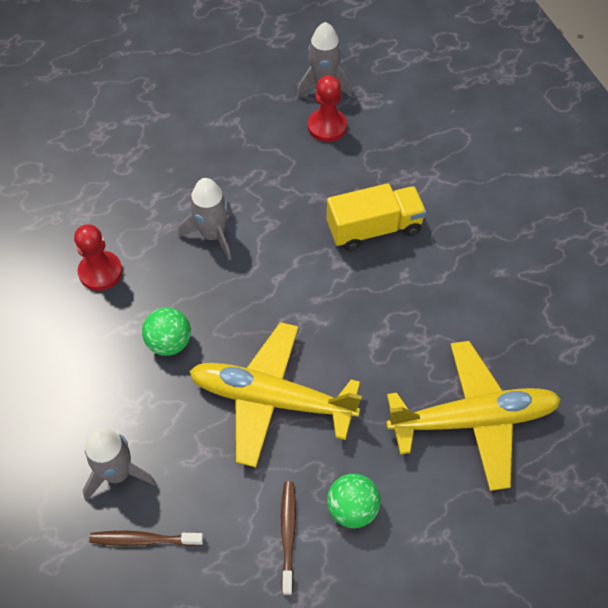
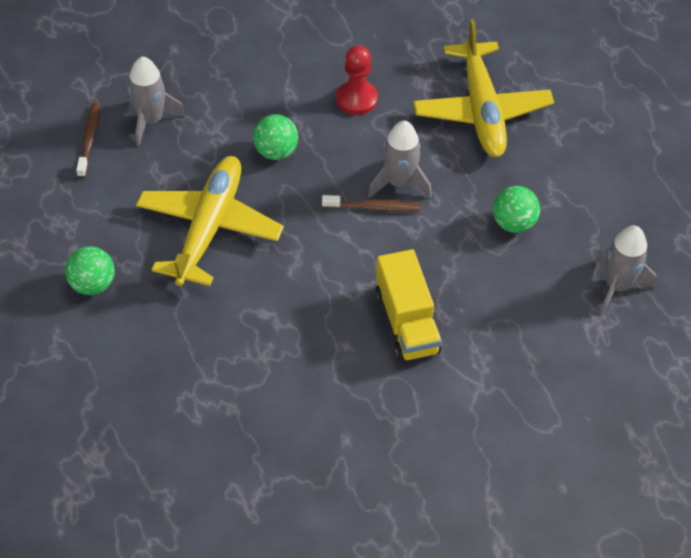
camera: 90 degrees right, 5 degrees down
(260, 150) = (513, 223): none -> green ball
(288, 534) = (77, 236): brown toothbrush -> brown toothbrush (373, 207)
(327, 126) = (551, 286): red pawn -> none
(472, 419) = (169, 390): yellow plane -> yellow plane (481, 109)

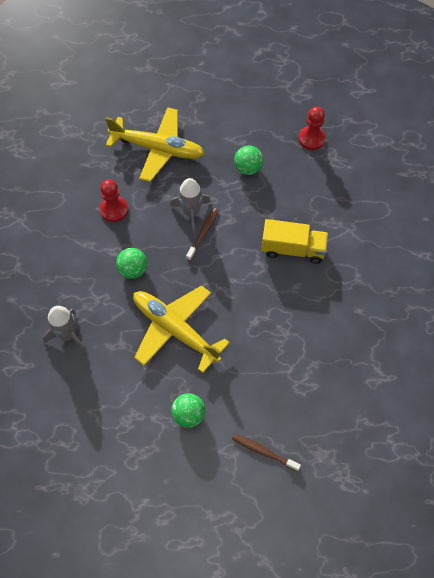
camera: 65 degrees left, 10 degrees up
(89, 139) = (64, 379): brown toothbrush -> brown toothbrush (263, 452)
(617, 286) = (311, 139): grey rocket -> red pawn

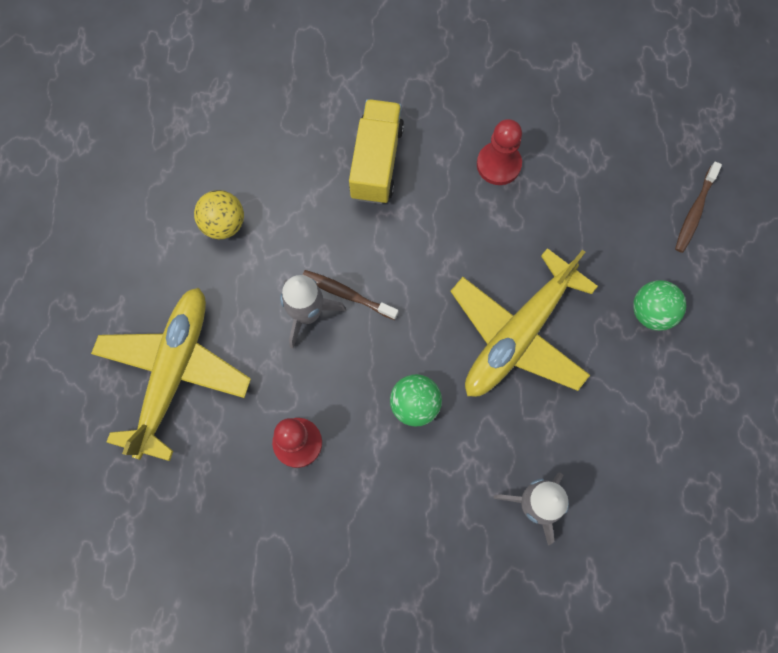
camera: 90 degrees left, 10 degrees up
(248, 168) = (224, 224): green ball -> yellow ball
(311, 139) = (171, 125): red pawn -> red pawn (498, 164)

